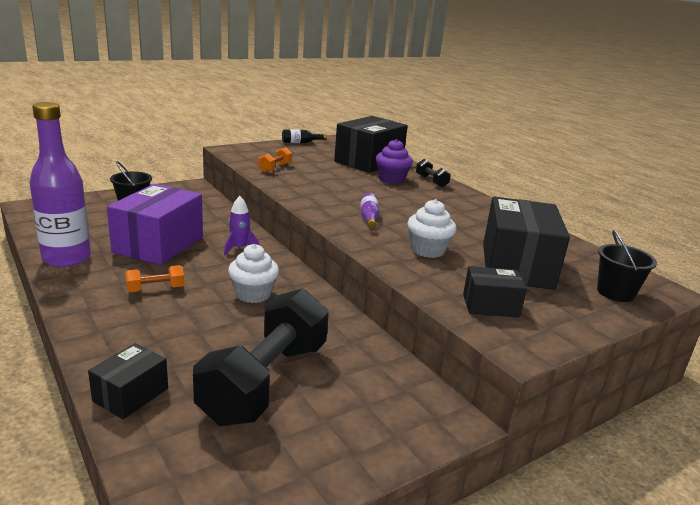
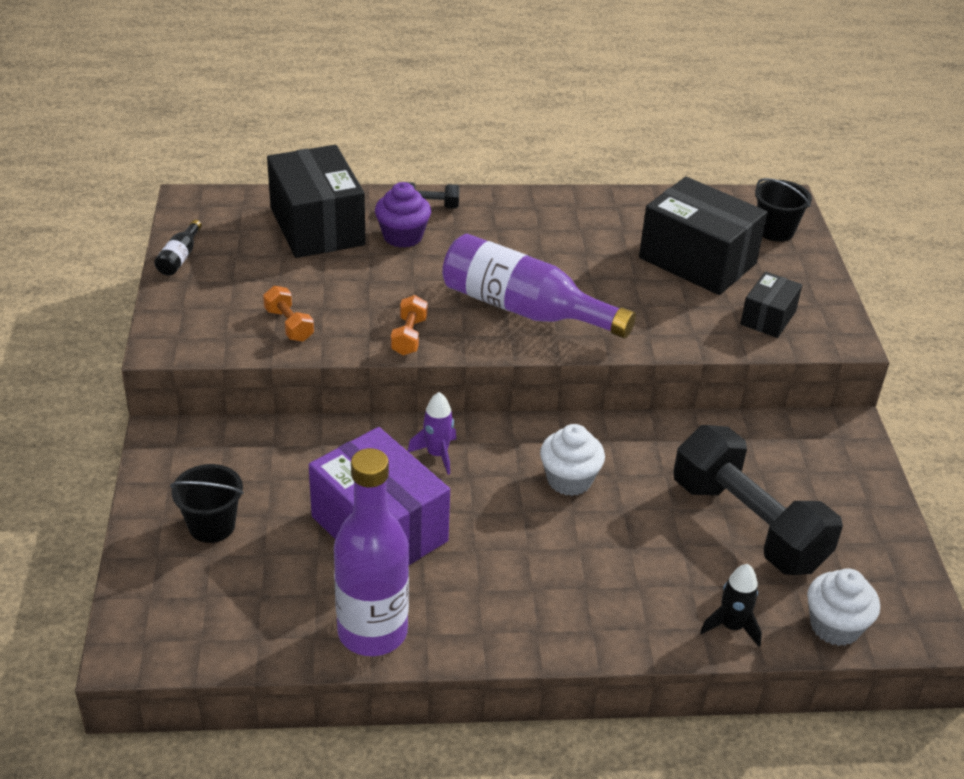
camera: 60 degrees left, 15 degrees up
(131, 395) = (731, 626): black box -> black rocket
(155, 289) = (513, 561): orange dumbbell -> orange dumbbell (409, 336)
(369, 218) = (524, 309): purple bottle -> purple bottle, size x2.37
(428, 250) = (633, 303): white cupcake -> white cupcake (835, 626)

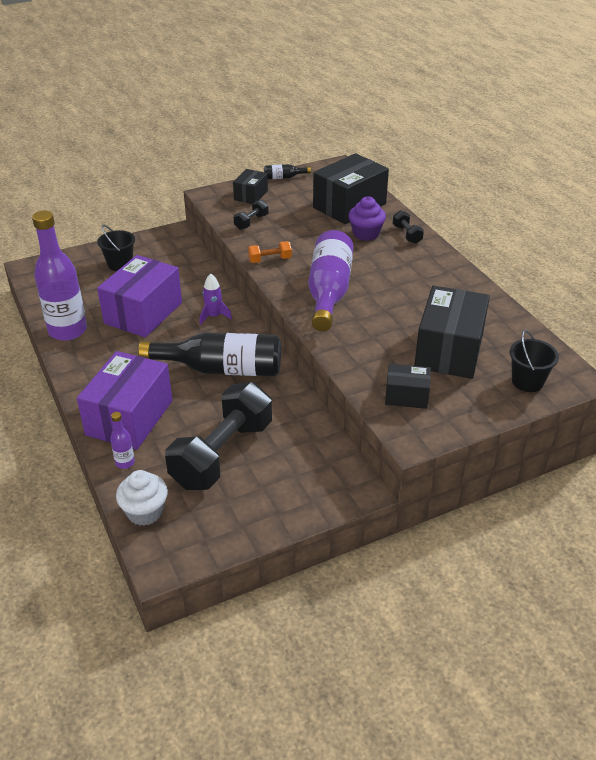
camera: 70 degrees right, 0 degrees up
(206, 304) = (251, 195): none -> black box
(289, 325) = (251, 222): orange dumbbell -> black dumbbell
(569, 480) = (221, 369): white cupcake -> black bottle
(636, 601) = (129, 418): none -> purple box
(731, 626) = (125, 462): black rocket -> purple bottle

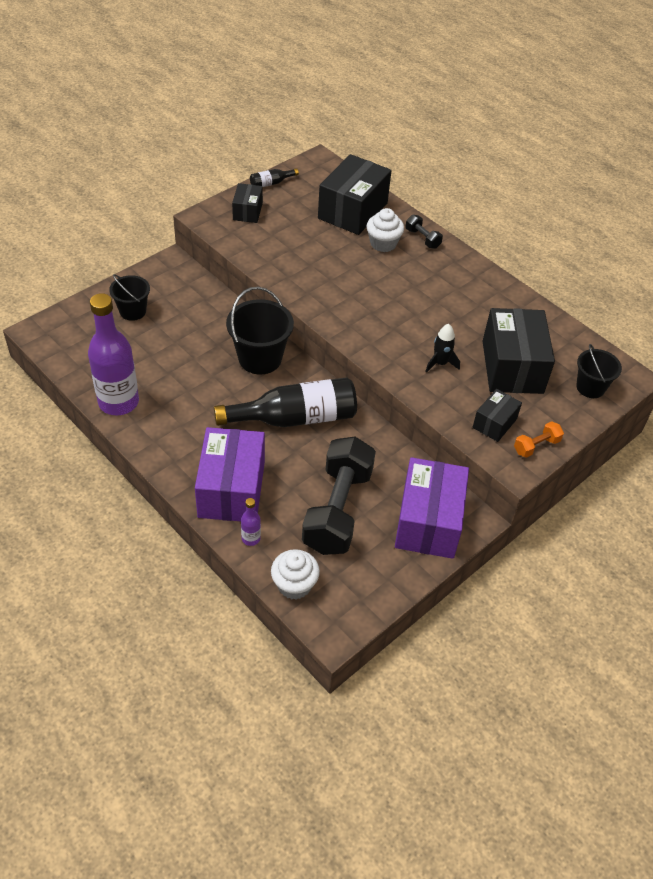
camera: 20 degrees left, 10 degrees up
(143, 313) = (187, 367): purple box -> purple box (428, 522)
(214, 316) = (260, 358): purple rocket -> black bucket
(251, 222) = (264, 246): black dumbbell -> none
(270, 260) = (303, 290): orange dumbbell -> orange dumbbell (536, 446)
(329, 292) = (377, 320): purple bottle -> none
(366, 234) = (383, 243): purple cupcake -> white cupcake
(374, 336) = (440, 363): none -> black rocket
(406, 396) = (494, 423): black box -> black box turned 45 degrees counterclockwise

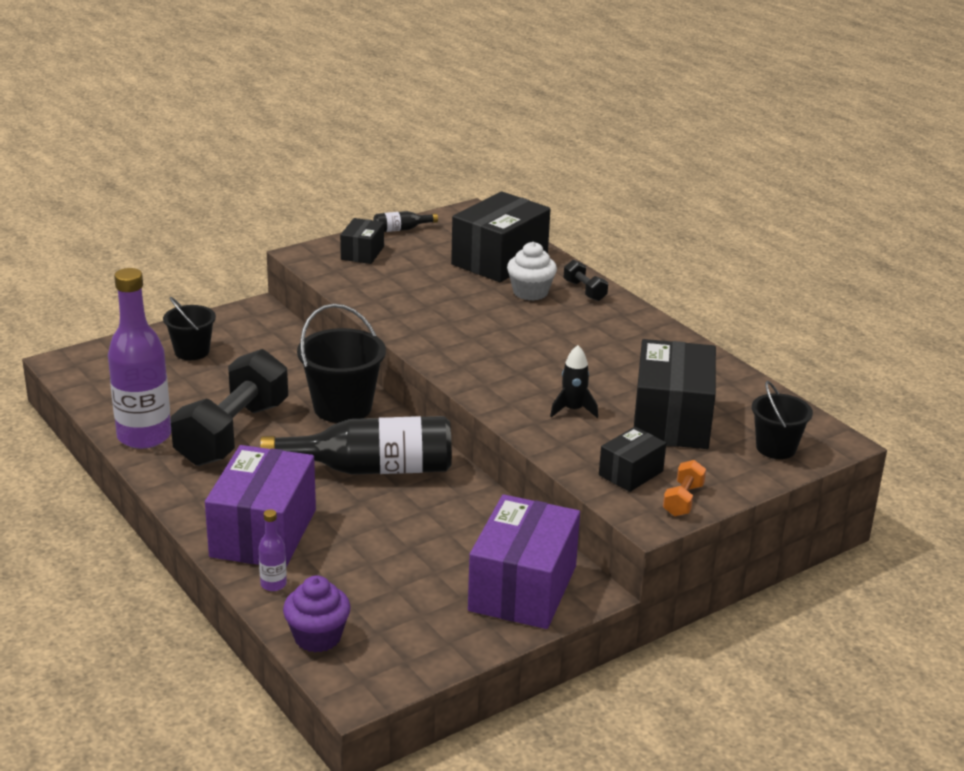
camera: 10 degrees right, 20 degrees down
(294, 585) = (317, 637): white cupcake -> purple cupcake
(337, 510) = (400, 565): black dumbbell -> black dumbbell (233, 433)
(536, 446) = (683, 500): orange dumbbell -> orange dumbbell turned 45 degrees counterclockwise

